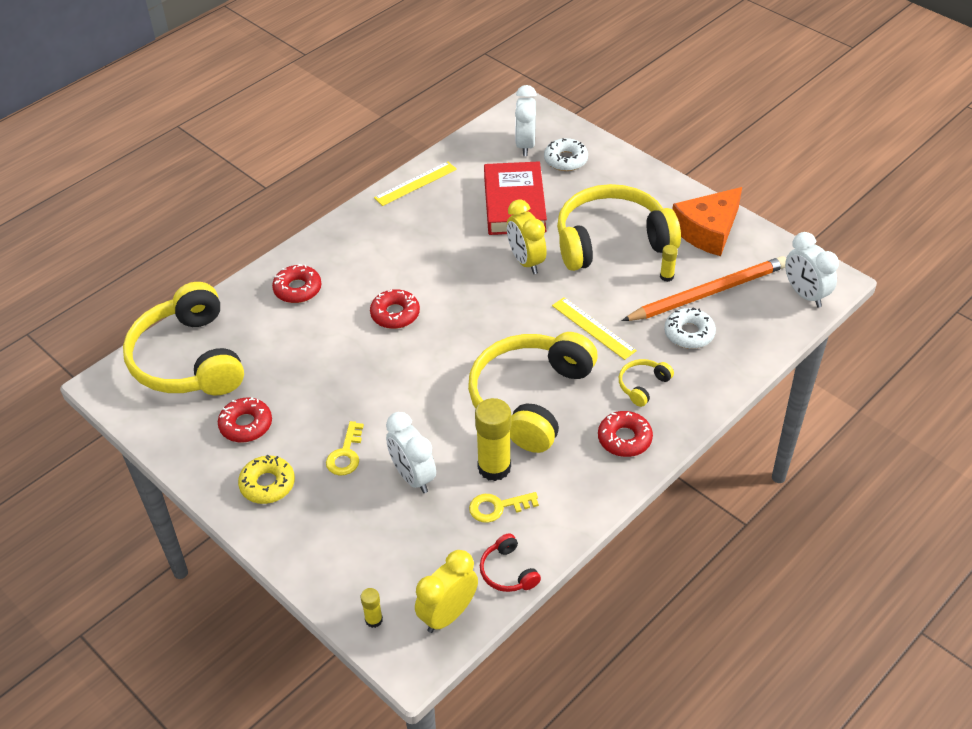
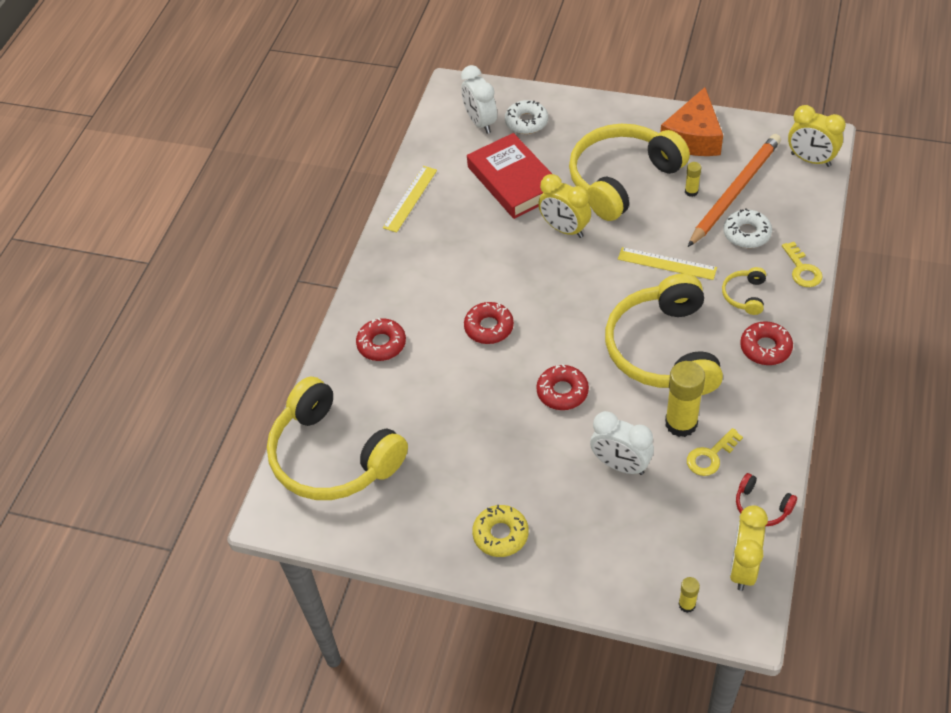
camera: 25 degrees left, 5 degrees up
(246, 425) = (437, 491): red donut -> red donut (562, 392)
(346, 454) = (547, 473): yellow key -> yellow key (802, 269)
(805, 294) = (810, 160): white clock -> yellow clock

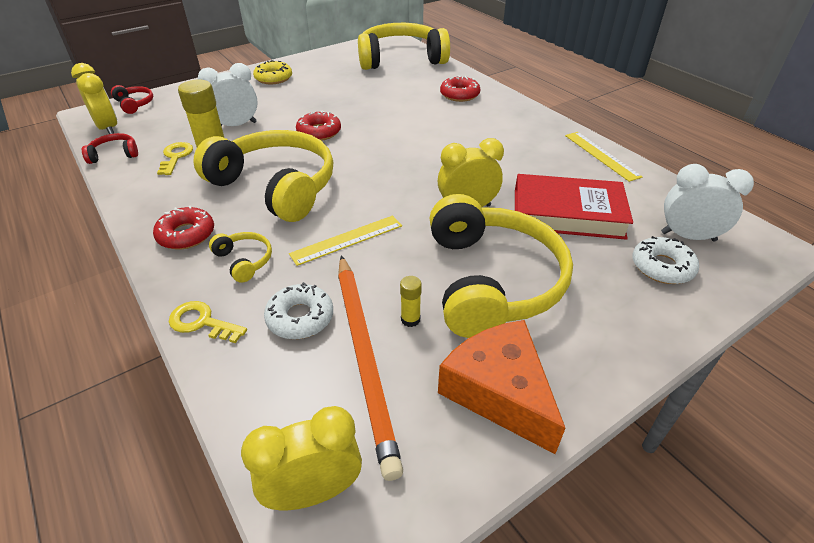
camera: 125 degrees right, 10 degrees down
(489, 327) = (415, 131): red donut -> none
(687, 604) = (135, 104): yellow glue stick -> red headphones

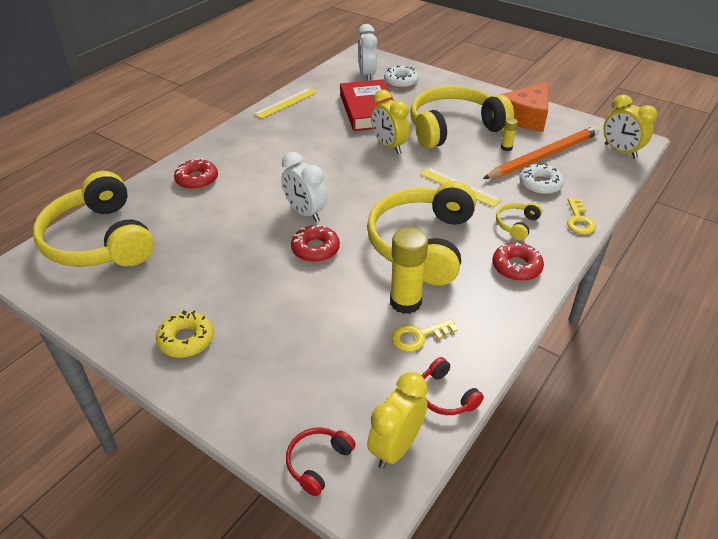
camera: 110 degrees left, 0 degrees up
(236, 125) = (330, 318): white clock -> white clock (305, 213)

